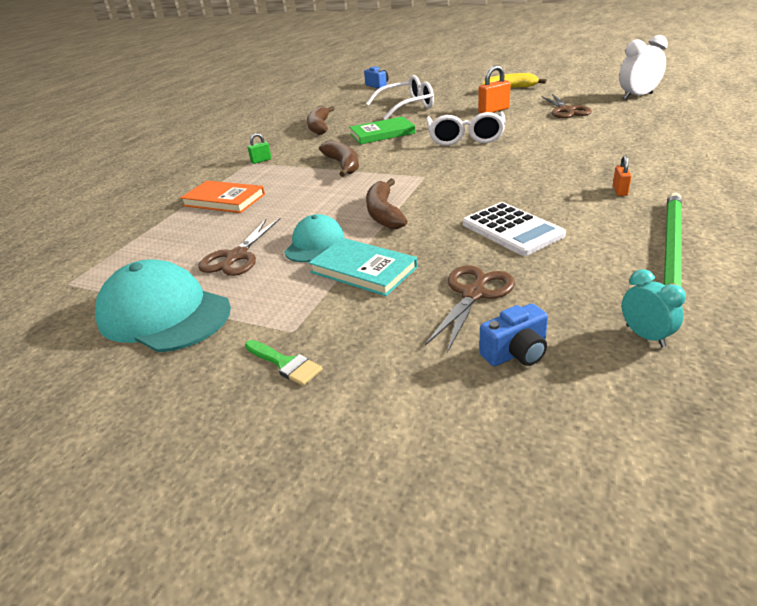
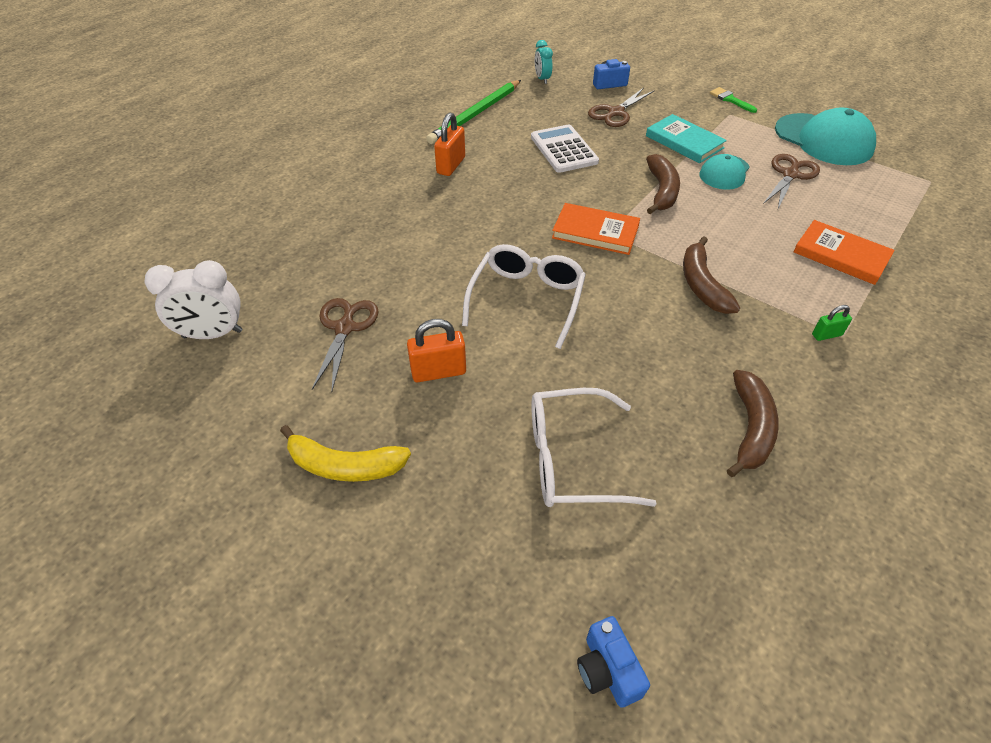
camera: 170 degrees left, 15 degrees up
(382, 134) = (639, 356): green book -> none
(436, 175) = (595, 232): none -> orange book
(620, 191) = (451, 165): orange padlock -> orange padlock, size x1.72

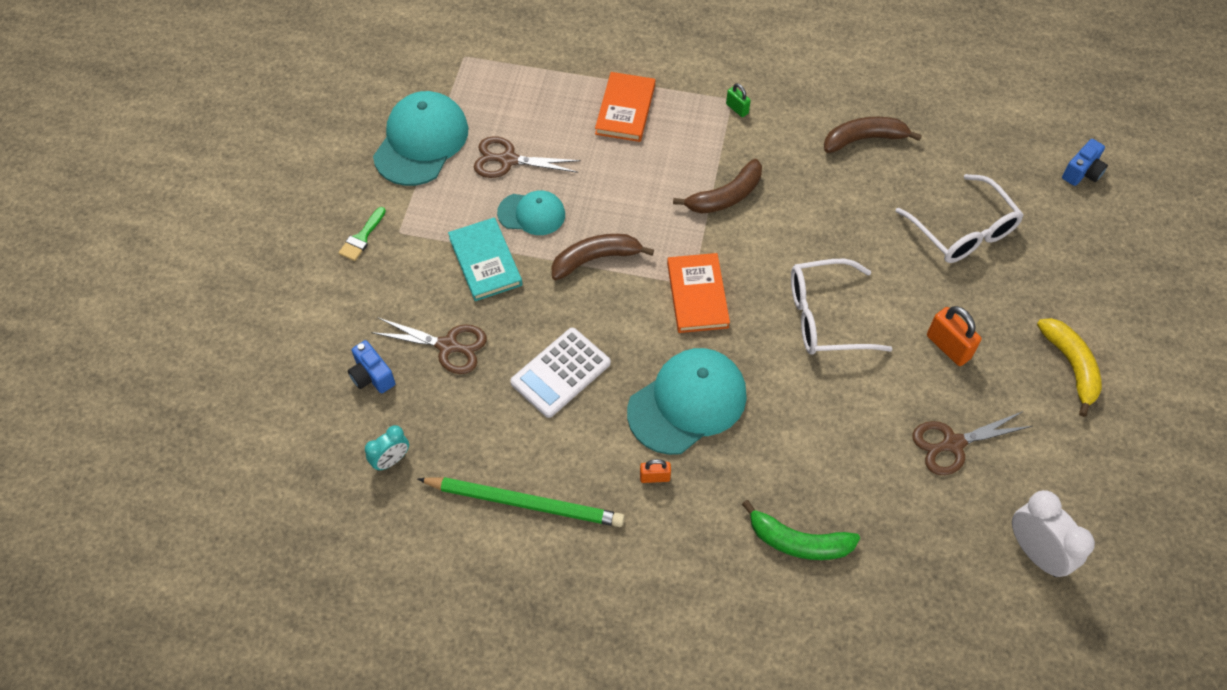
camera: 115 degrees left, 10 degrees up
(347, 211) = (798, 542): none -> green banana
(451, 165) = (655, 477): orange padlock -> orange padlock, size x0.58
(498, 196) = (687, 403): none -> turquoise cap
(684, 142) = (485, 261): turquoise book -> turquoise book turned 45 degrees counterclockwise

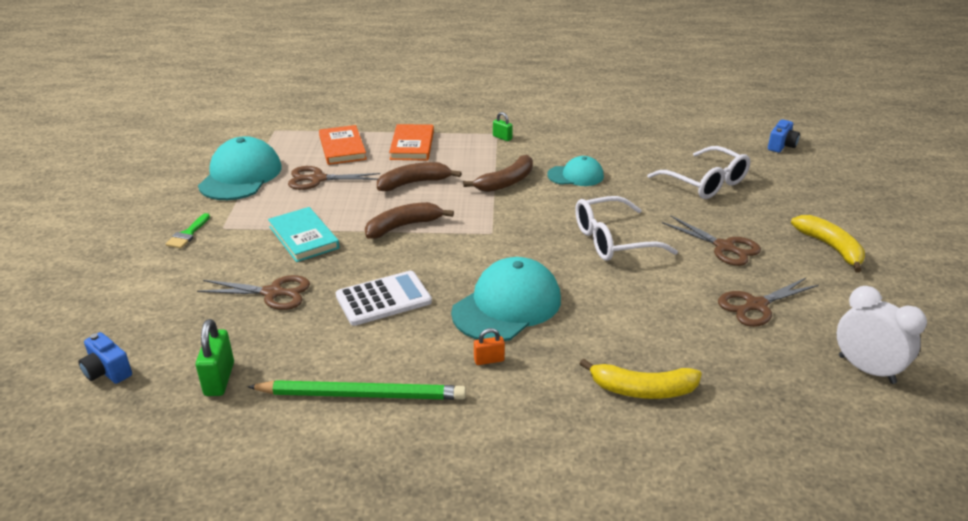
camera: 10 degrees left, 25 degrees down
(372, 376) = (198, 321): blue camera -> blue camera (107, 371)
(391, 460) = (219, 379): turquoise clock -> green padlock
(531, 214) = (342, 206): turquoise cap -> turquoise cap (575, 176)
(560, 373) = (383, 299): white calculator -> white calculator turned 150 degrees counterclockwise
(697, 295) = (498, 239): orange book -> orange book (342, 148)
(798, 542) = (642, 390): green banana -> yellow banana
(864, 139) = (607, 144): brown banana -> brown banana (414, 183)
(948, 347) = (724, 247): orange padlock -> brown scissors

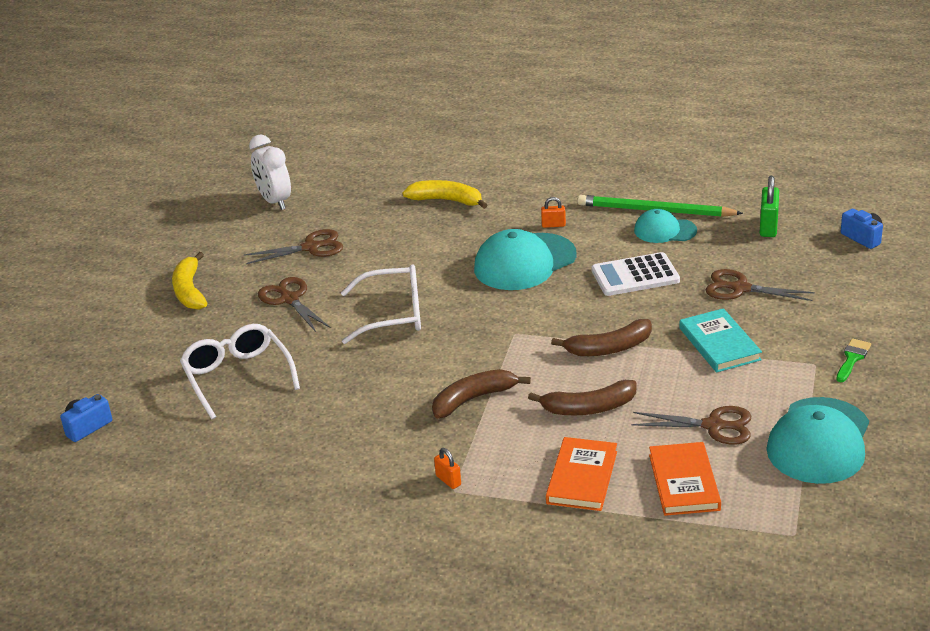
camera: 165 degrees left, 0 degrees up
(502, 137) = (448, 480): green padlock -> orange padlock
(575, 176) = (383, 401): turquoise cap -> turquoise cap (664, 230)

